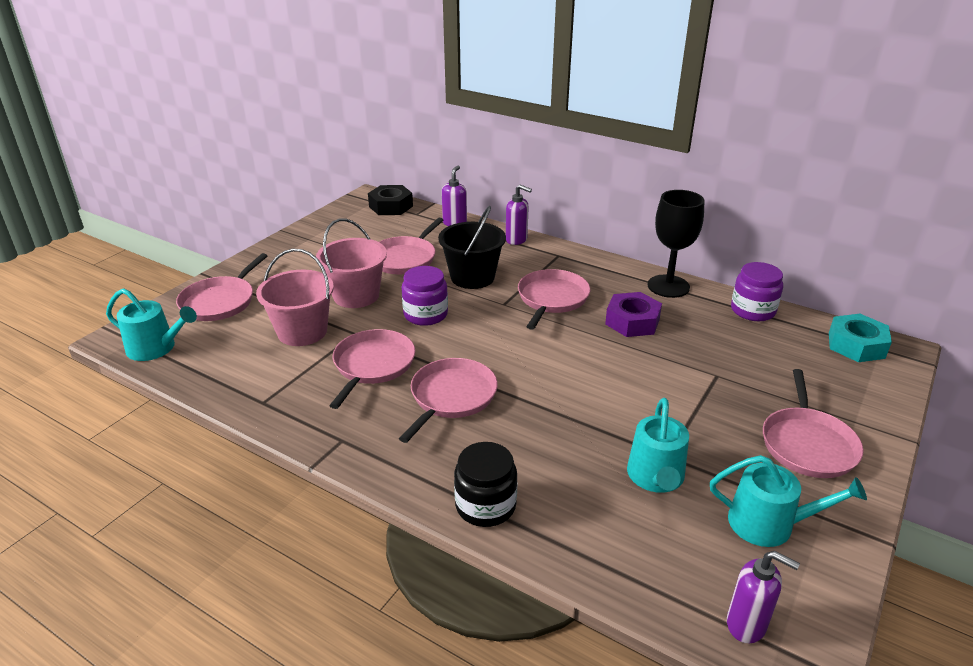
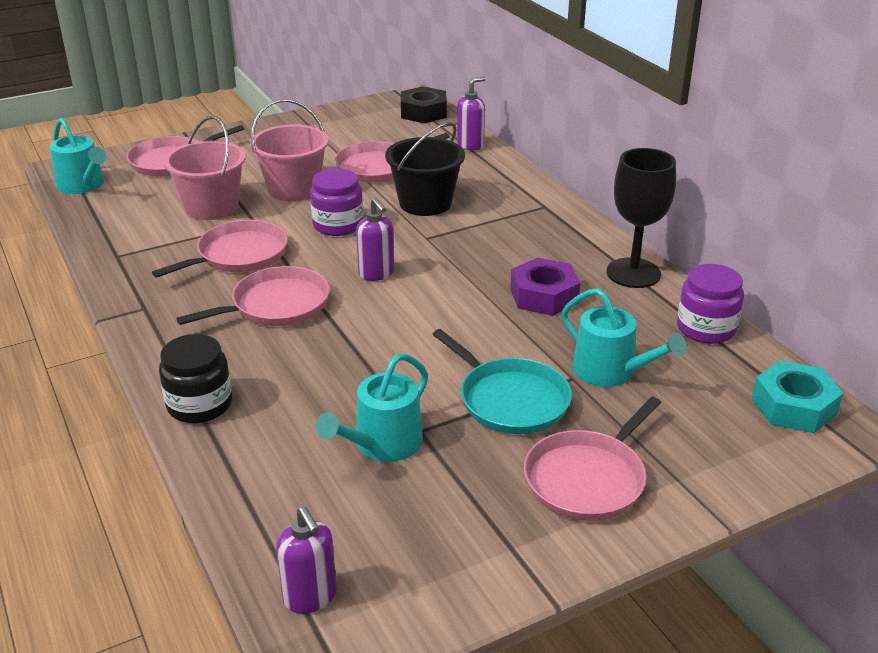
camera: 30 degrees right, 0 degrees up
(516, 240) = (517, 179): purple soap dispenser -> purple soap dispenser (376, 274)
(552, 299) = (483, 247): pink pan -> none
(698, 407) = (510, 400): none -> turquoise pan
(769, 524) = (445, 529): turquoise watering can -> turquoise watering can (610, 371)

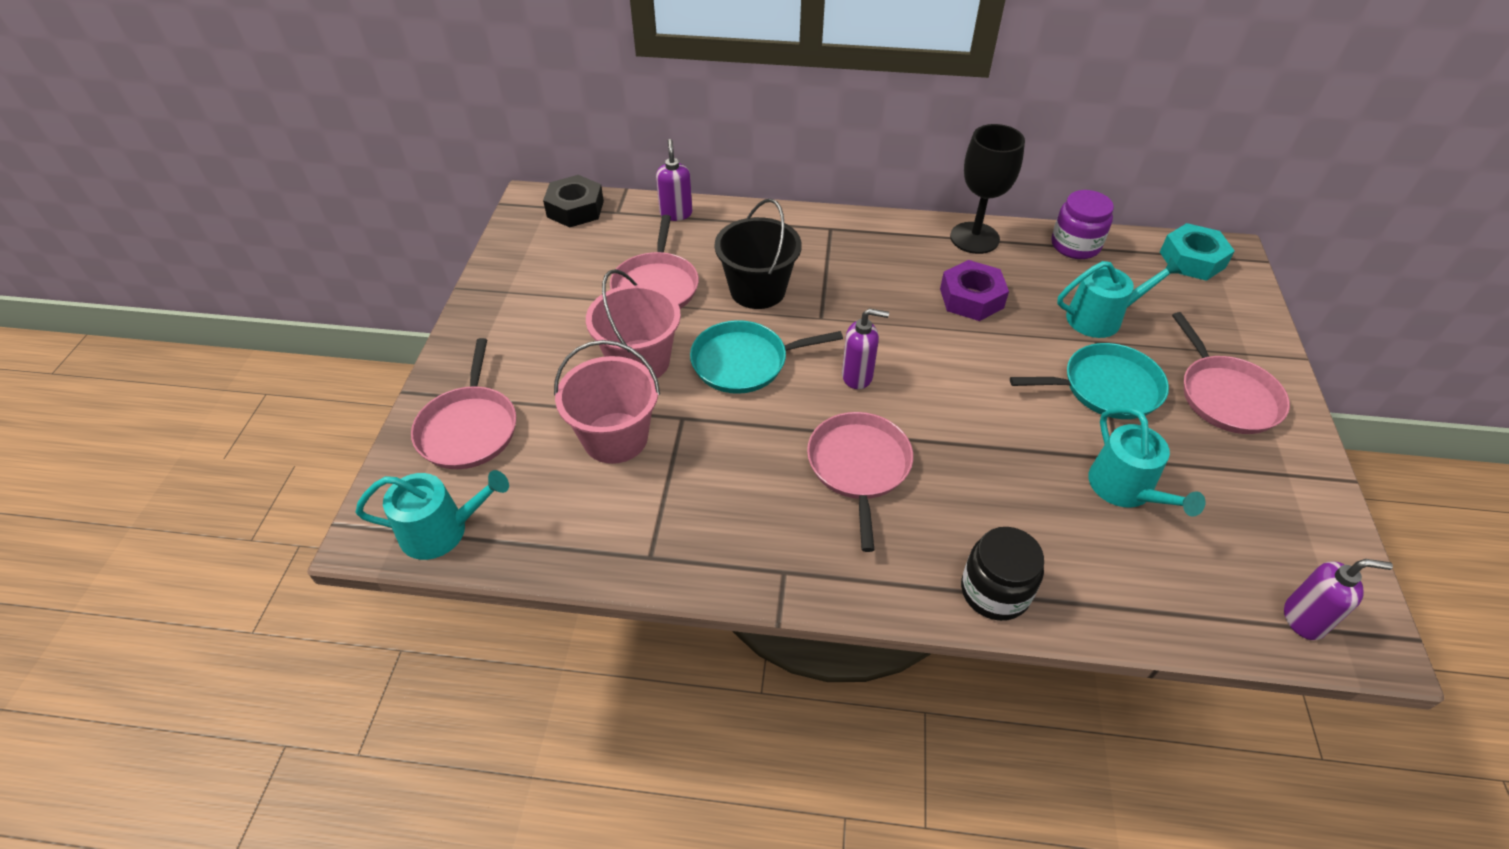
camera: 55 degrees left, 15 degrees up
(238, 255) = (739, 456): pink pan -> none
(338, 225) = (744, 362): purple jar -> turquoise pan

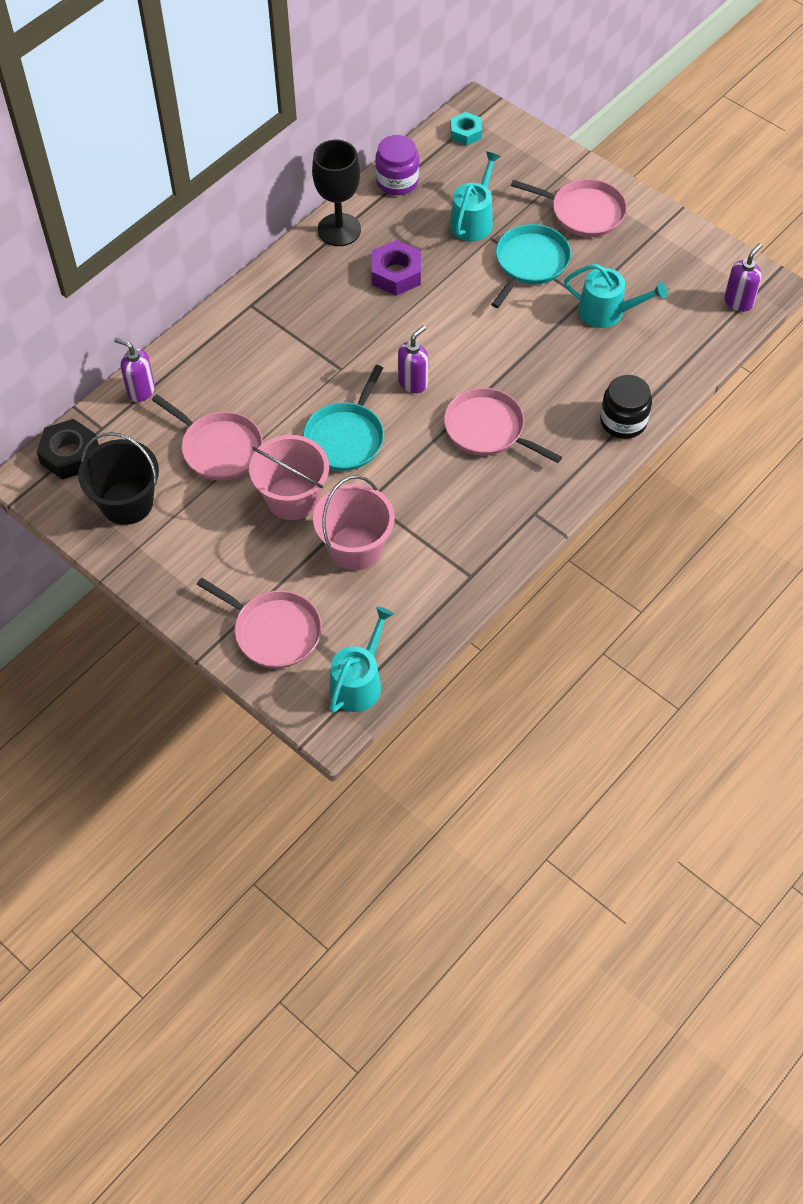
camera: 55 degrees left, 10 degrees up
(757, 290) = (279, 389): black bucket -> black bucket (127, 503)
(1192, 260) = (465, 133): turquoise nut -> turquoise nut, size x0.66

